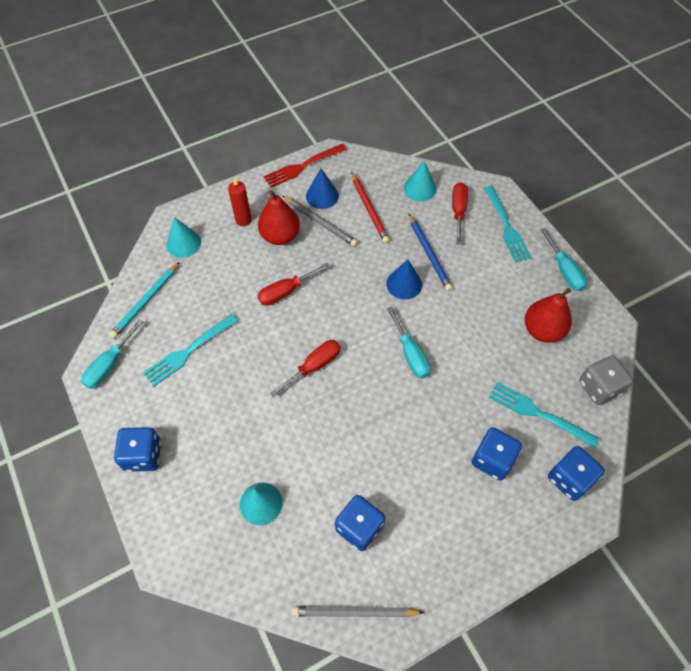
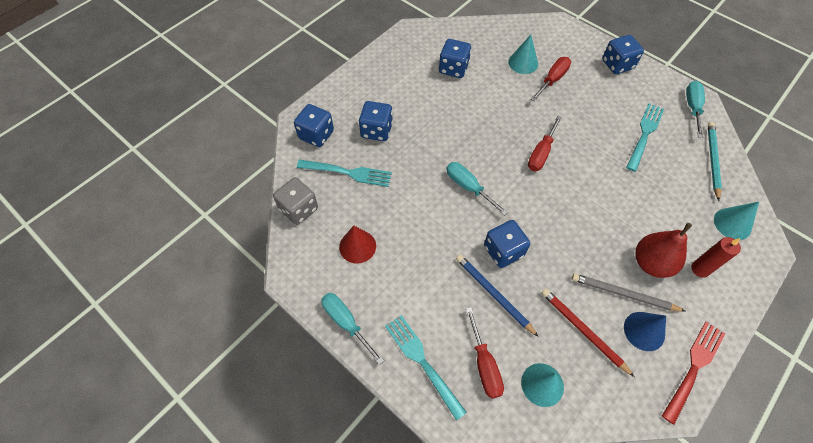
camera: 160 degrees right, 0 degrees up
(286, 291) = (605, 207): red screwdriver -> red screwdriver (552, 80)
(354, 612) = (437, 32): grey pencil -> none
(404, 284) = (503, 251): blue cone -> blue dice
(542, 330) = (357, 246): red pear -> red cone

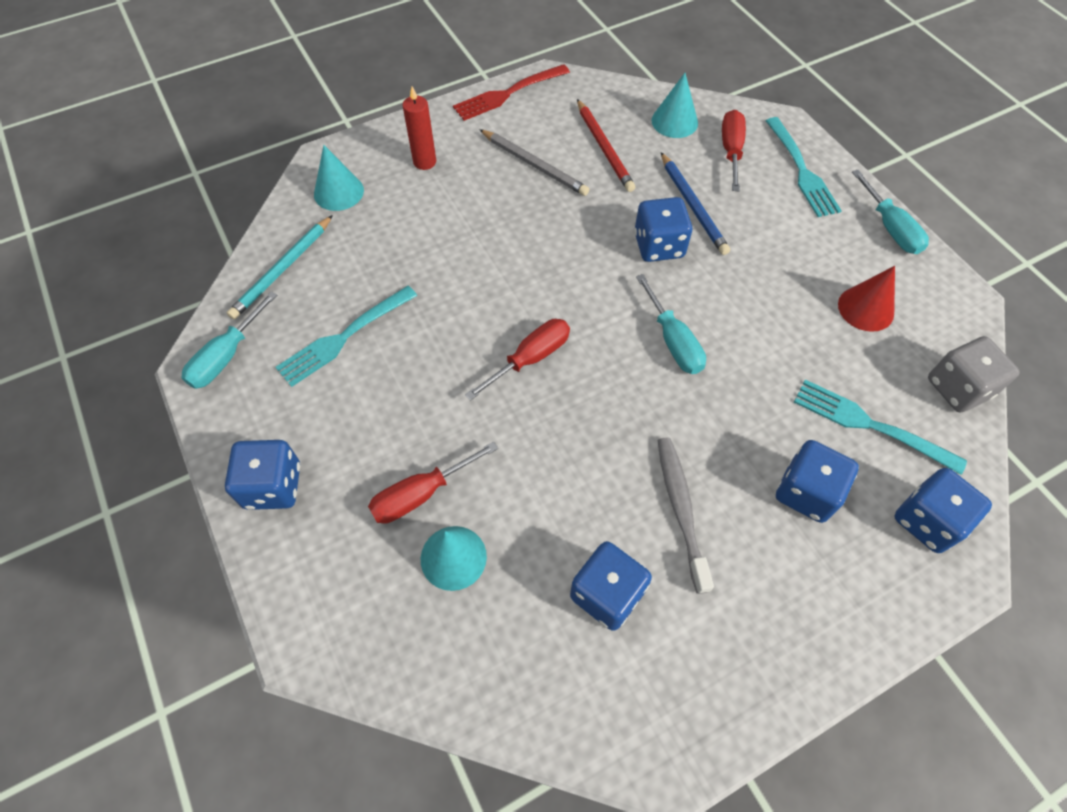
camera: 160 degrees left, 0 degrees up
(434, 107) = (681, 509): none -> grey toothbrush
(644, 331) = (536, 131): blue cone -> none
(651, 263) = (477, 182): red pear -> none

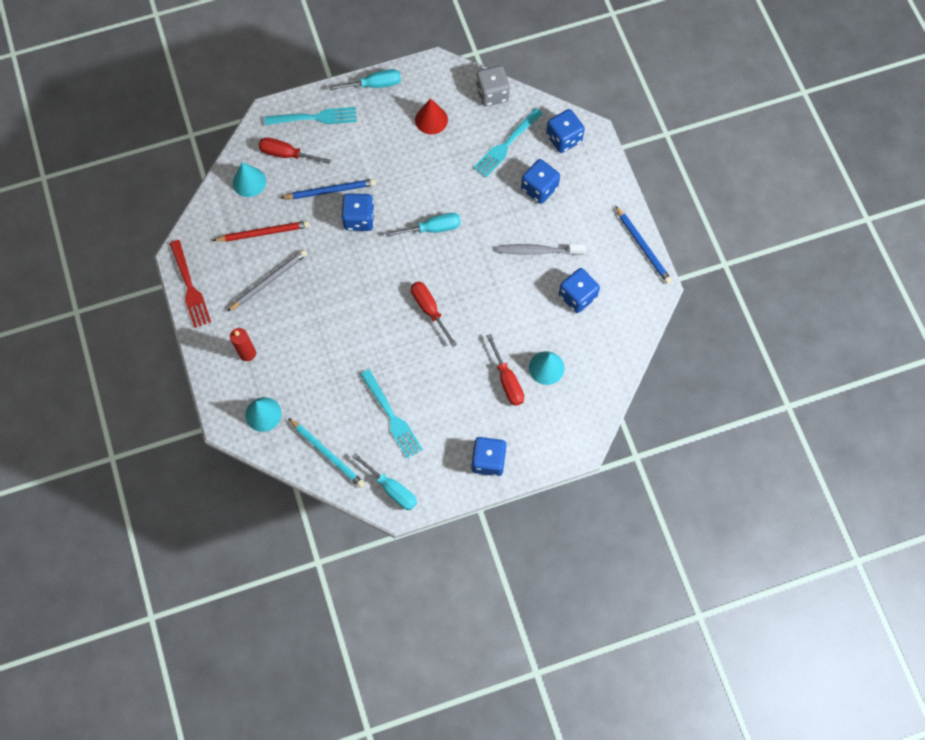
camera: 80 degrees left, 10 degrees up
(751, 716) = (643, 246): none -> blue pencil

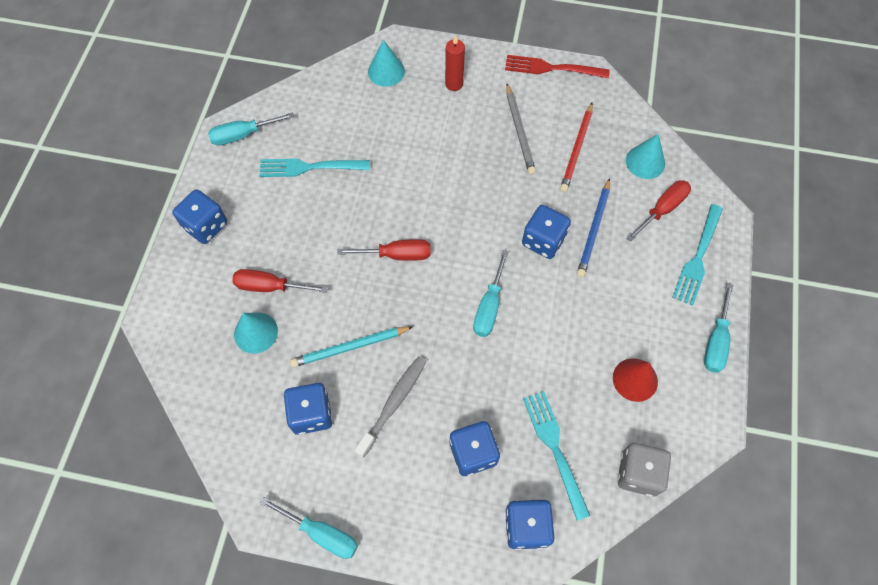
camera: 120 degrees right, 5 degrees down
(327, 453) = (313, 102): turquoise pencil -> turquoise pencil (350, 347)
(643, 246) = (321, 533): blue pencil -> turquoise screwdriver

